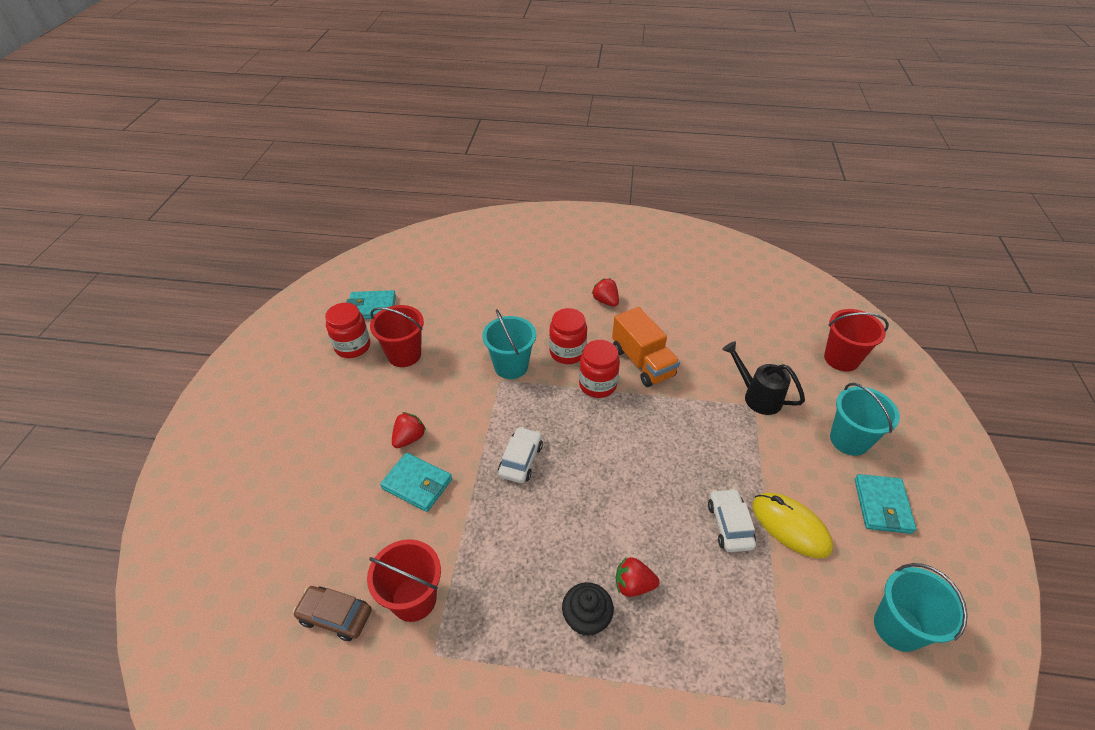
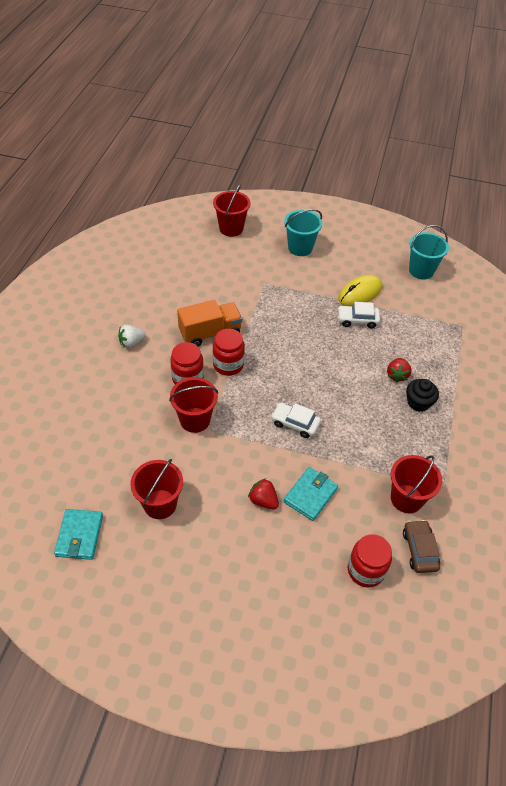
camera: 85 degrees left, 5 degrees up
(335, 616) = (419, 550): brown car -> brown car turned 150 degrees clockwise
(352, 346) = (136, 552): red jar -> red jar (365, 570)
(511, 366) = (195, 420): turquoise bucket -> red bucket
(605, 301) = (131, 343): red strawberry -> white strawberry
(757, 396) = (257, 279): black watering can -> none
(882, 505) = (348, 250): turquoise wallet -> none

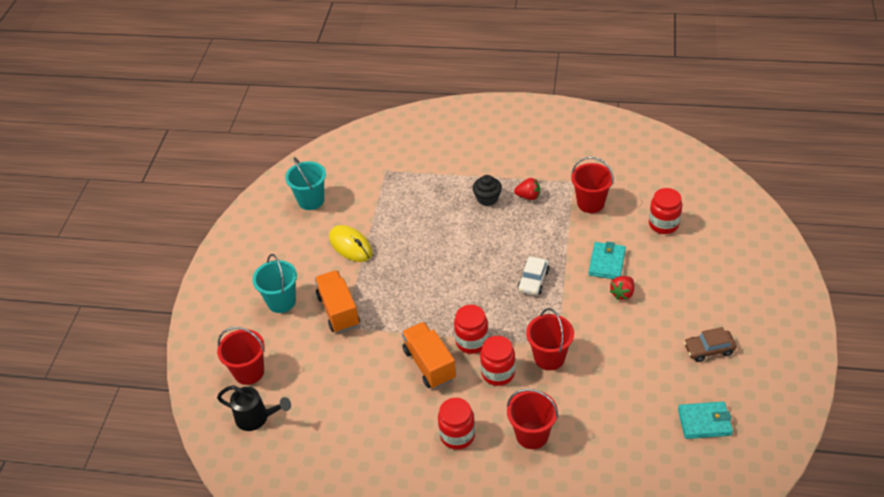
camera: 90 degrees left, 5 degrees down
(131, 343) = (457, 435): white strawberry -> red jar
(160, 504) = (651, 367): red bucket -> red bucket (532, 435)
(187, 231) = (256, 418): none -> black watering can
(283, 281) = (338, 311): none -> orange truck
(310, 495) = (607, 263): turquoise wallet -> turquoise wallet turned 75 degrees clockwise
(357, 320) = (390, 245): white car -> none
(397, 375) = (458, 213): red strawberry -> red strawberry (528, 196)
(419, 550) = (634, 194): brown car -> brown car (709, 349)

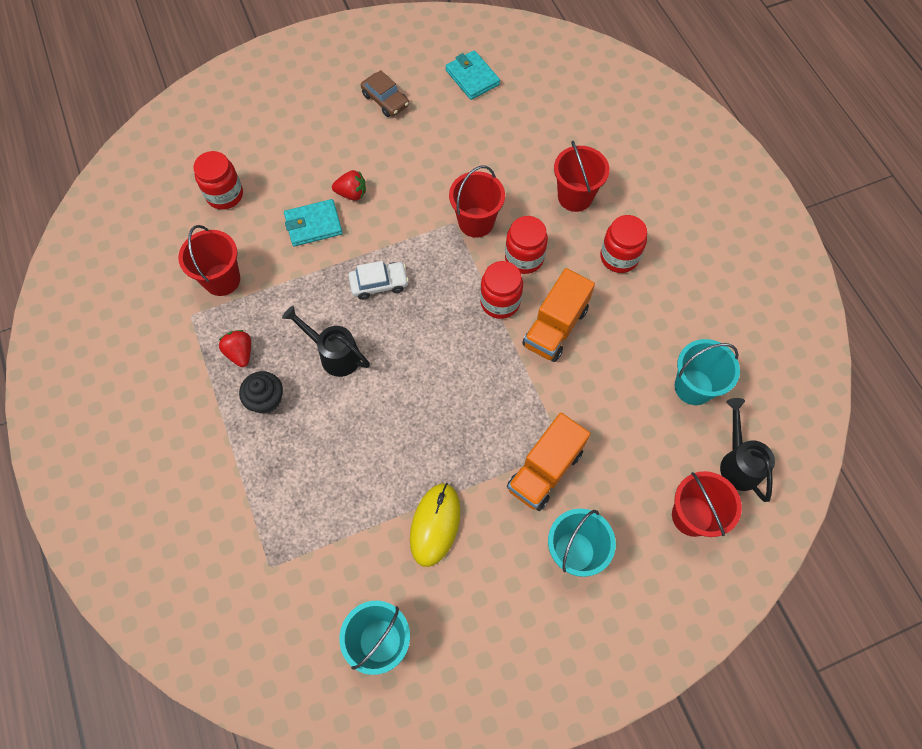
camera: 125 degrees left, 20 degrees up
(324, 423) = (693, 387): none -> turquoise bucket
(495, 239) = (334, 354): none -> black watering can

